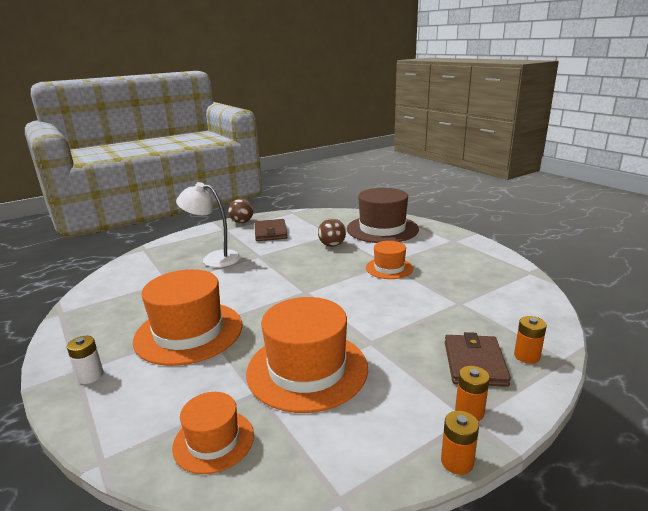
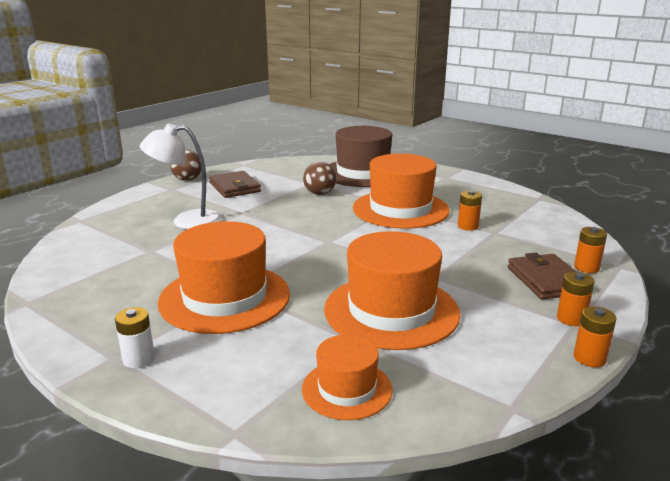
camera: 20 degrees left, 0 degrees up
(389, 268) = (400, 209): orange hat -> orange hat, size x1.82
(438, 293) = (468, 226): none -> orange battery

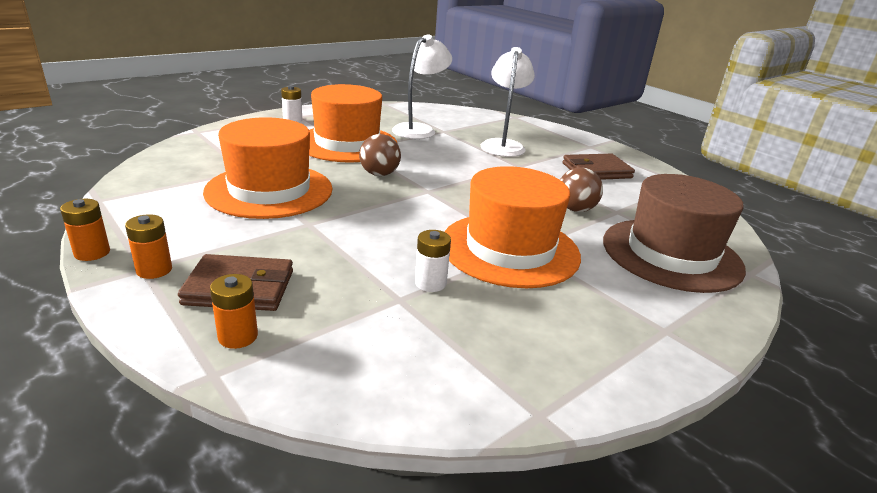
camera: 100 degrees right, 5 degrees up
(150, 264) = (419, 129): none -> white lamp
(188, 180) = (620, 154): brown ball -> brown ball (379, 174)
(347, 389) = (194, 159): orange hat -> none
(468, 226) = (430, 283): orange battery -> white battery

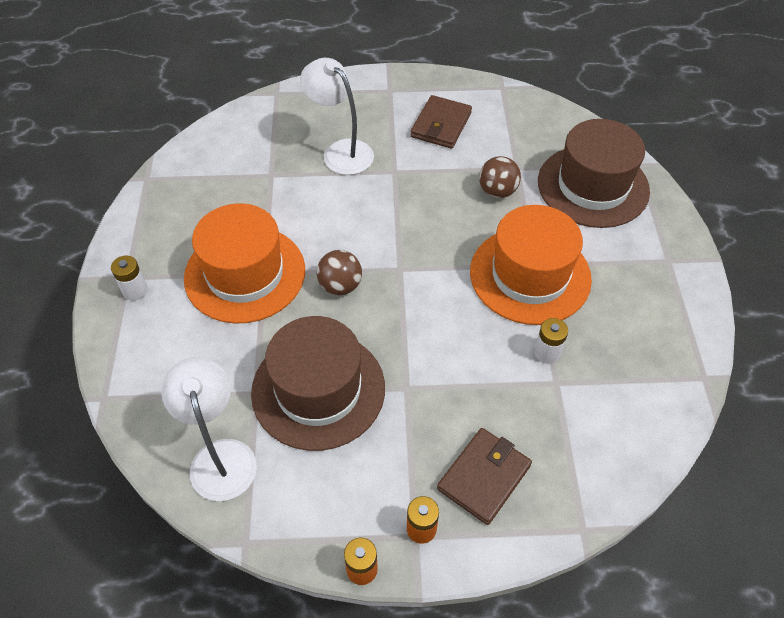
camera: 50 degrees left, 25 degrees up
(238, 336) = (548, 501): orange battery -> none
(269, 190) = (318, 389): orange hat -> brown hat
(419, 129) = (251, 192): white lamp -> white lamp (220, 456)

